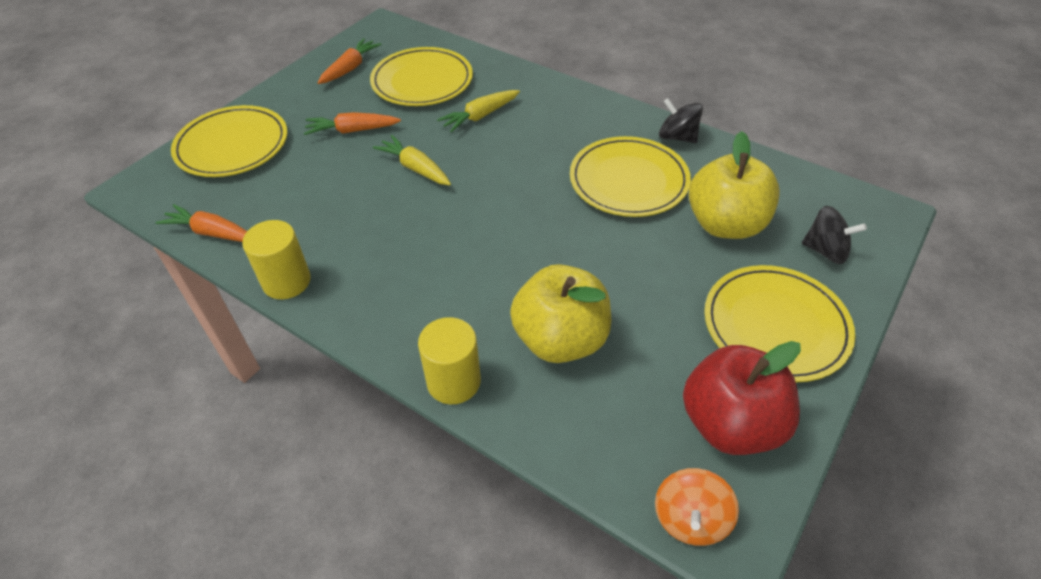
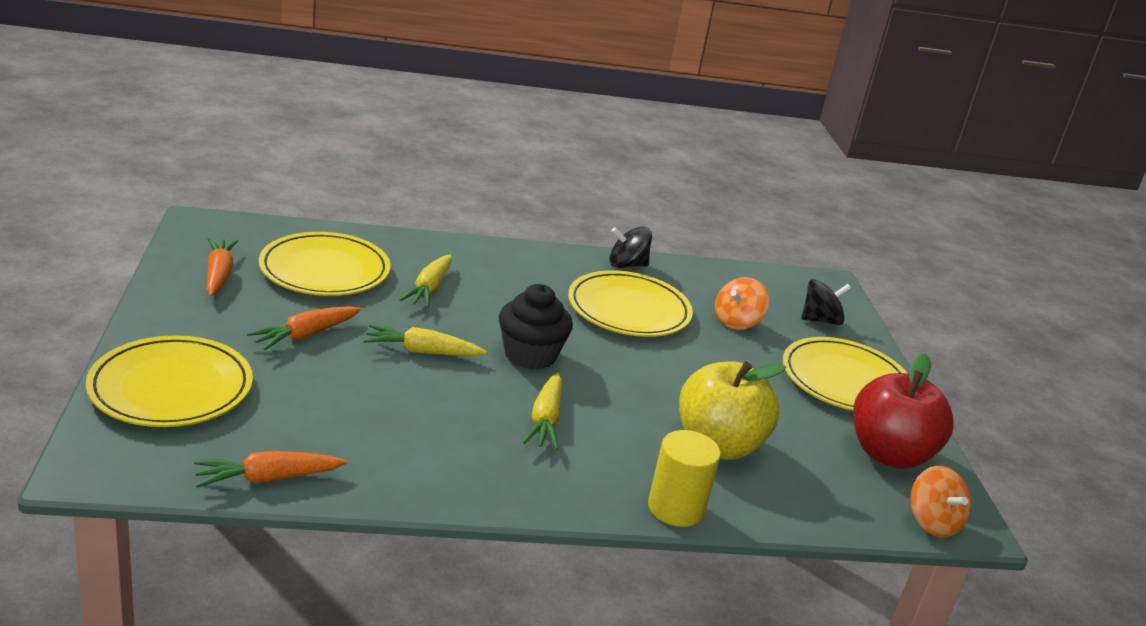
camera: 45 degrees left, 20 degrees down
(286, 281) = (419, 491): yellow cylinder -> none
(440, 259) = (545, 420): none -> yellow carrot
(493, 197) = (530, 355): none -> black cupcake
(725, 224) = (737, 322): yellow apple -> orange spinning top

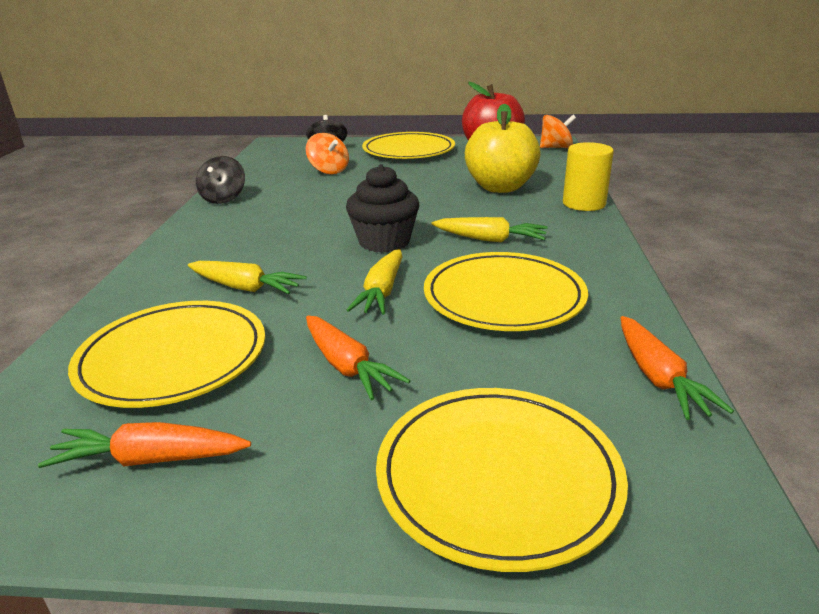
camera: 75 degrees left, 0 degrees up
(628, 310) = (305, 202): yellow plate -> yellow plate (503, 297)

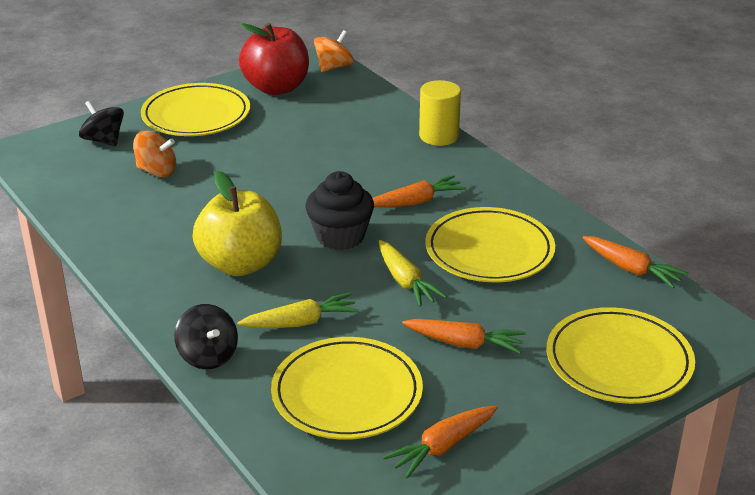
camera: 40 degrees left, 5 degrees up
(223, 198) = (110, 246): black spinning top -> black spinning top (208, 356)
(490, 239) = (416, 202): yellow carrot -> orange carrot
(500, 187) = (351, 139): yellow apple -> yellow apple (240, 264)

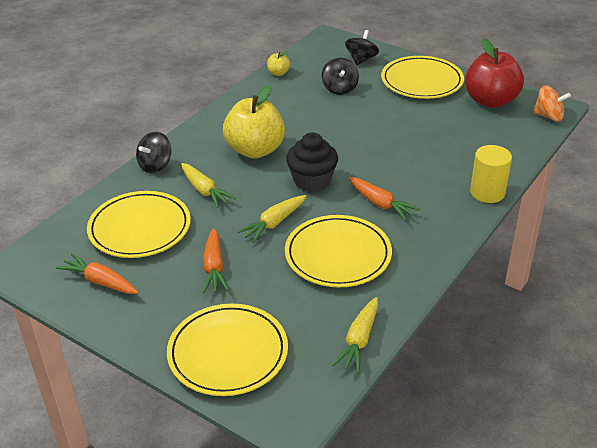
camera: 70 degrees right, 5 degrees up
(69, 207) = (278, 73): none -> yellow apple
(157, 171) = (339, 89): orange spinning top -> black spinning top
(631, 269) = (359, 340): orange carrot -> yellow carrot

